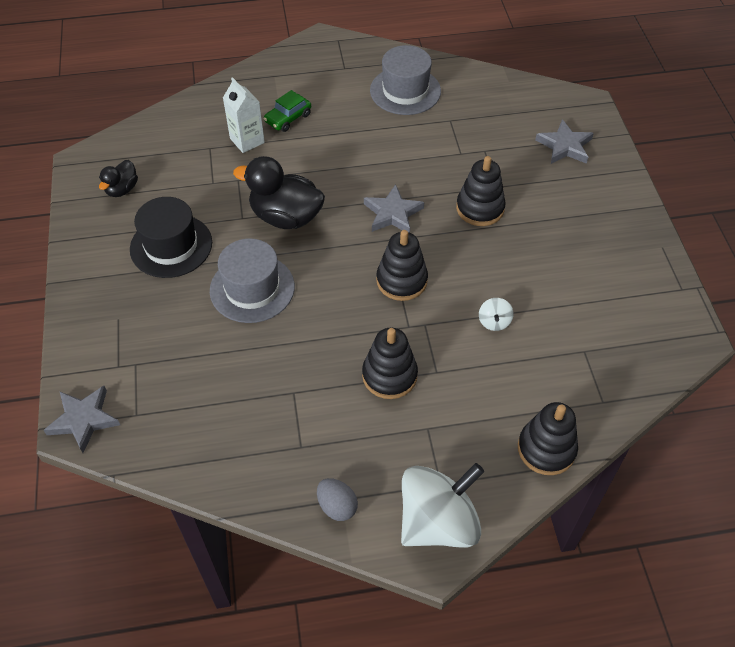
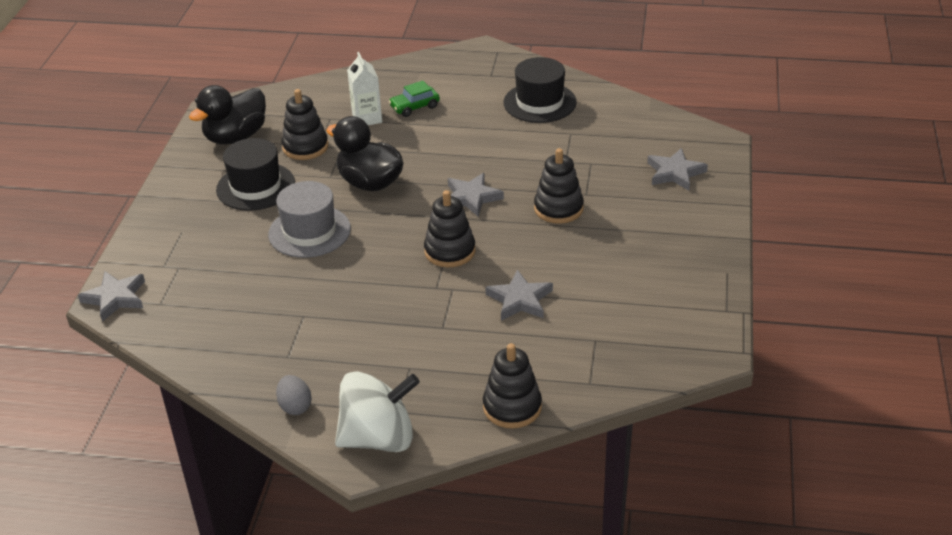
camera: 20 degrees right, 15 degrees down
(122, 189) = (235, 137): black duck -> black duck, size x1.85
(389, 375) = (397, 321): black stacking toy -> black stacking toy (305, 147)
(405, 91) = (539, 102): grey hat -> black hat
(494, 322) = (520, 300): white spinning top -> grey star

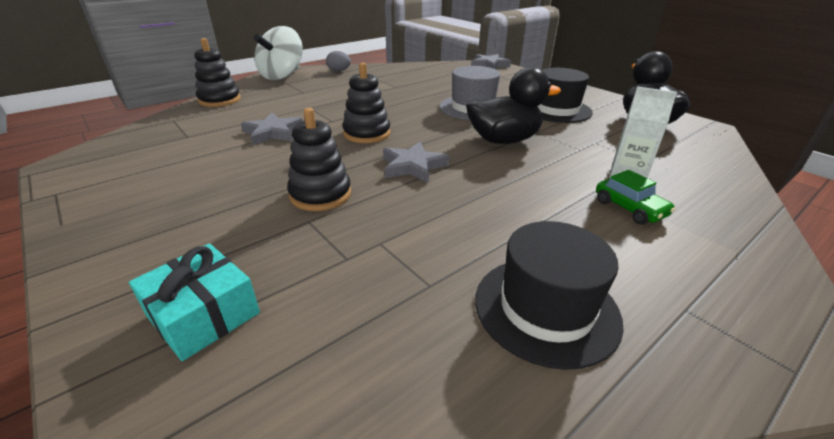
camera: 130 degrees right, 5 degrees down
(305, 147) = (598, 137): black stacking toy -> none
(414, 107) = (629, 208): green car -> green car turned 135 degrees clockwise
(675, 173) = (203, 314): grey star -> turquoise gift

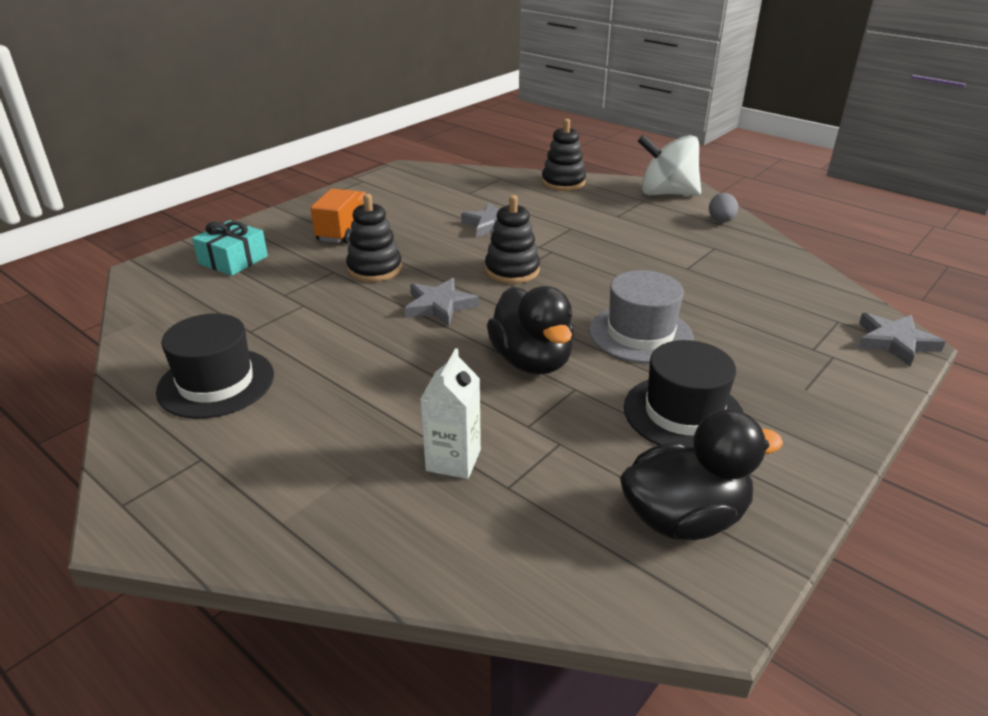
camera: 80 degrees right, 0 degrees up
(203, 212) = (343, 231): none -> orange truck
(629, 208) = (368, 450): green car -> none

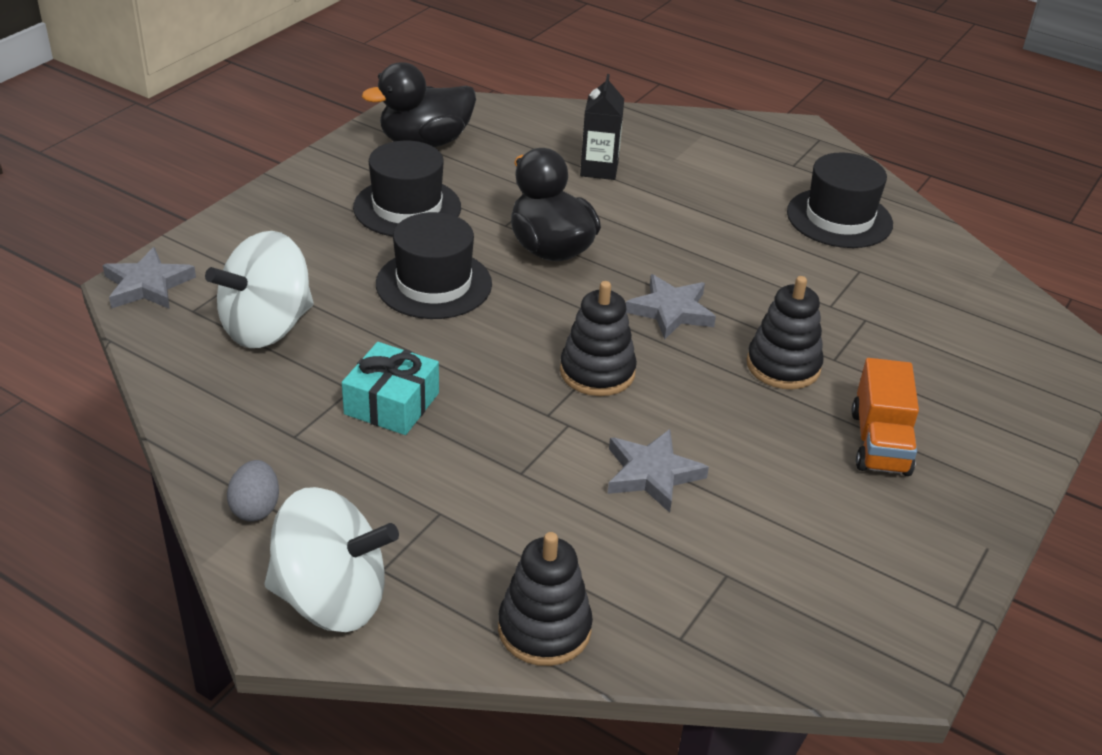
camera: 170 degrees right, 5 degrees up
(233, 260) = (983, 373): turquoise gift -> turquoise gift (392, 403)
(453, 460) = (599, 169): white carton -> black carton
(640, 334) = (434, 284): grey hat -> black hat
(768, 306) = (267, 327): none -> white spinning top

